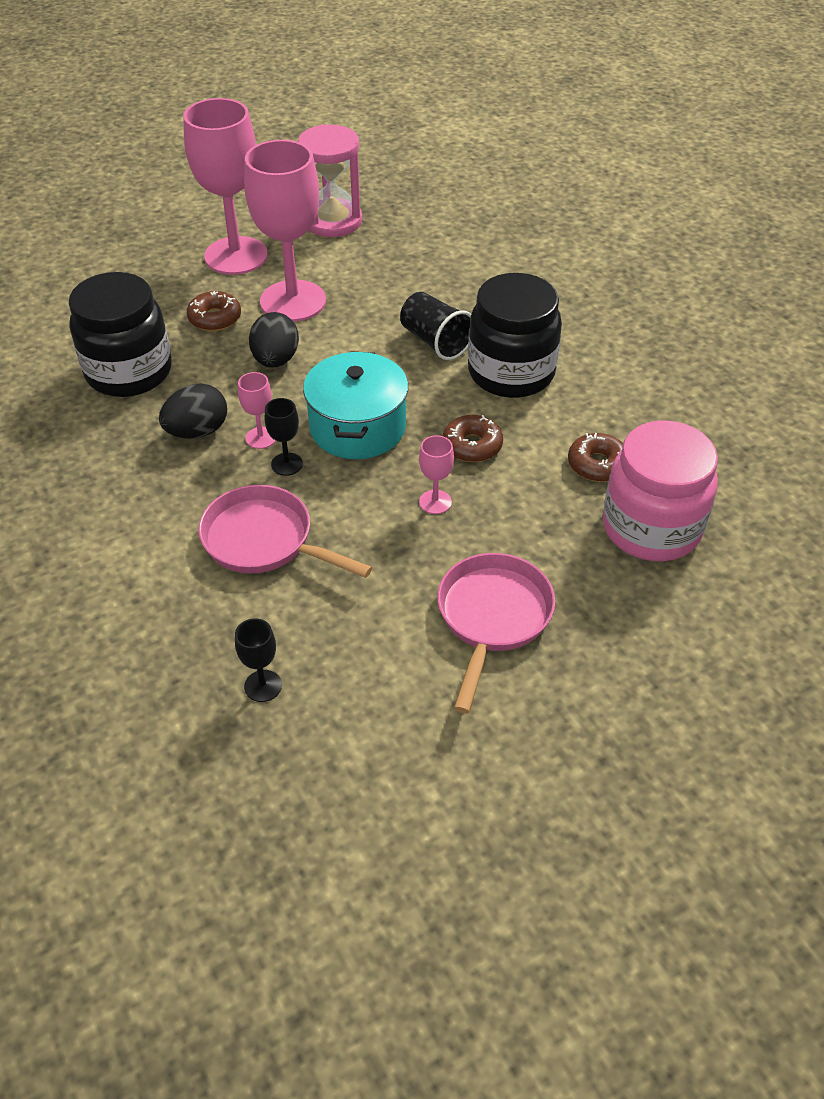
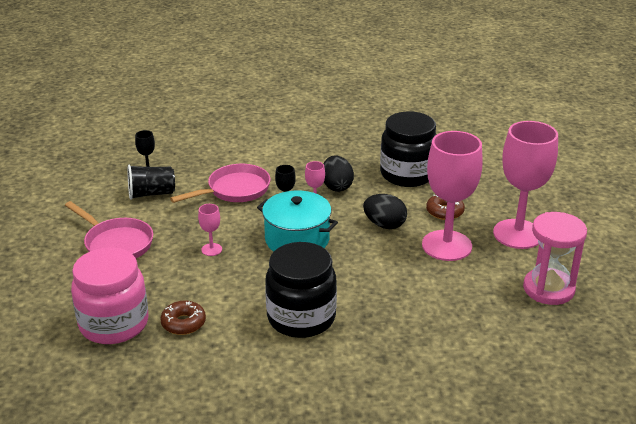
camera: 115 degrees right, 15 degrees down
(435, 341) = (360, 294): black cup -> black cup (151, 194)
(472, 446) = (245, 277): brown donut -> none

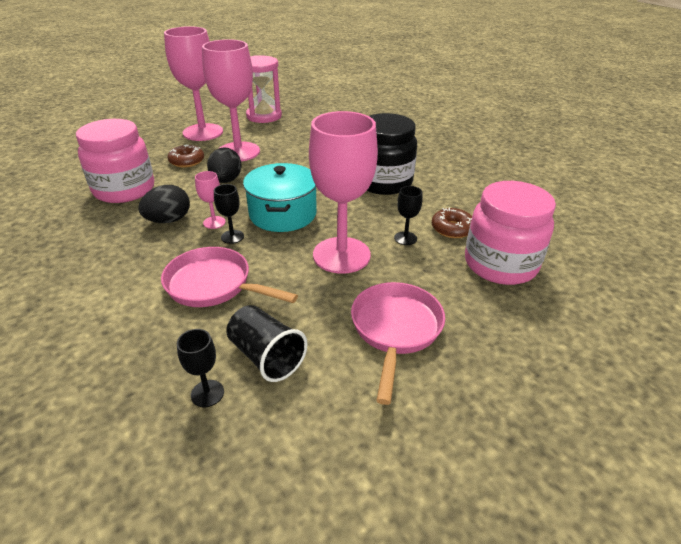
camera: 120 degrees left, 5 degrees up
(198, 290) = (405, 238): none -> black goblet
(211, 249) = (341, 255): pink goblet -> pink goblet, size x2.42
(407, 174) = (124, 190): black jar -> pink jar

